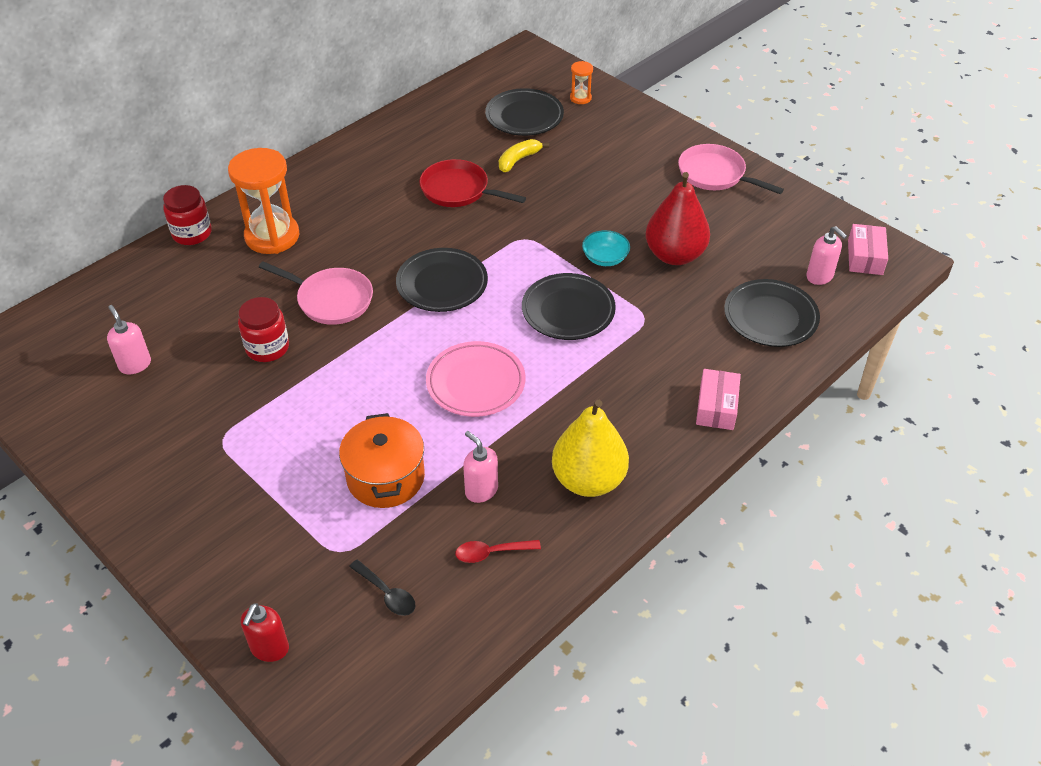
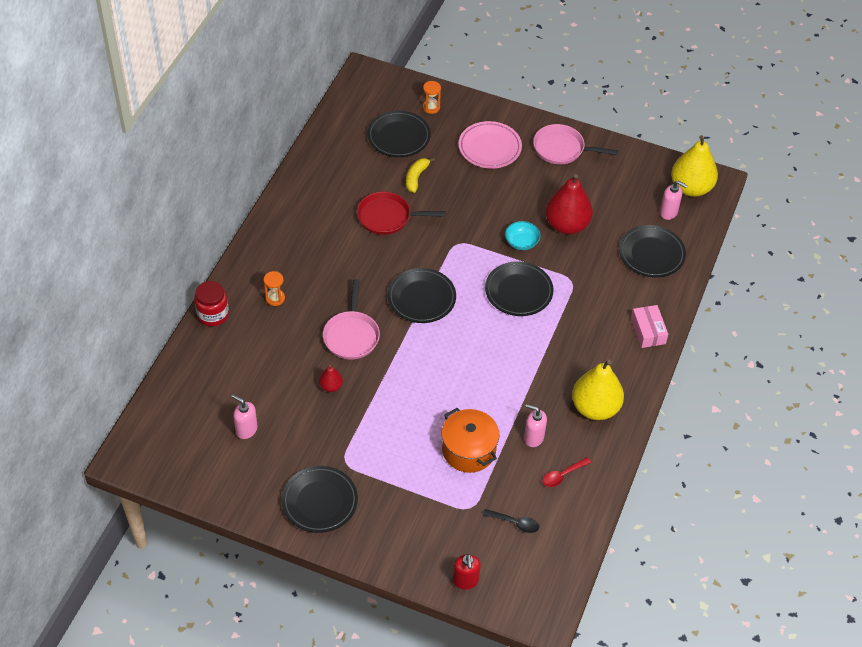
camera: 25 degrees left, 5 degrees up
(157, 476) = (319, 501): none -> black plate
(267, 348) = (331, 386): red jar -> red pear
(272, 236) = (275, 298): orange hourglass -> orange hourglass, size x0.46
(331, 300) = (351, 335): pink pan -> pink pan turned 90 degrees clockwise
(476, 383) = (487, 365): pink plate -> pink plate (489, 148)
(865, 257) = (691, 188): pink box -> yellow pear

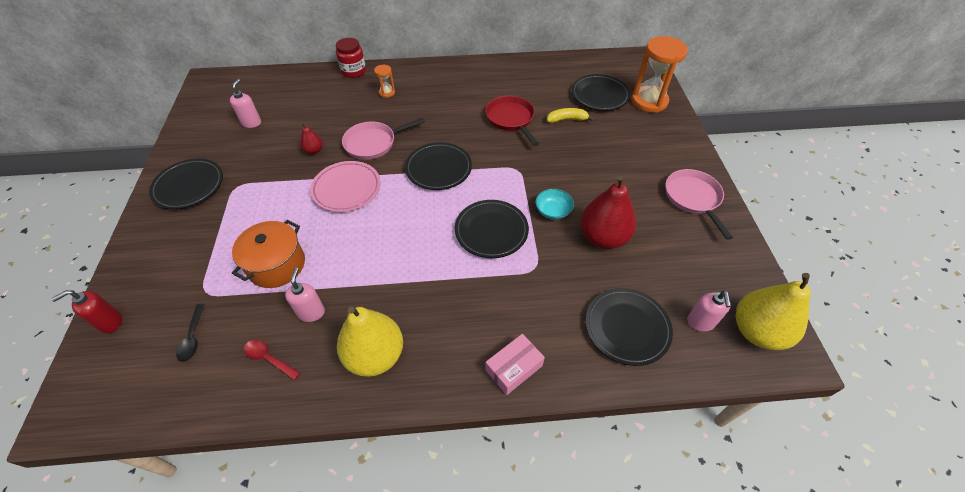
camera: 65 degrees right, 0 degrees up
(431, 107) = (649, 101): orange hourglass -> orange hourglass, size x2.18
(489, 148) = (642, 150): pink plate -> pink plate (347, 189)

